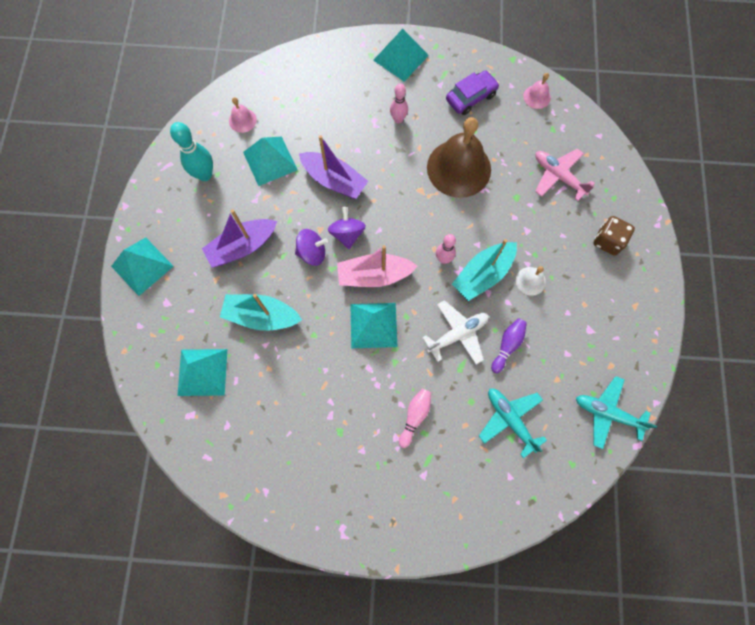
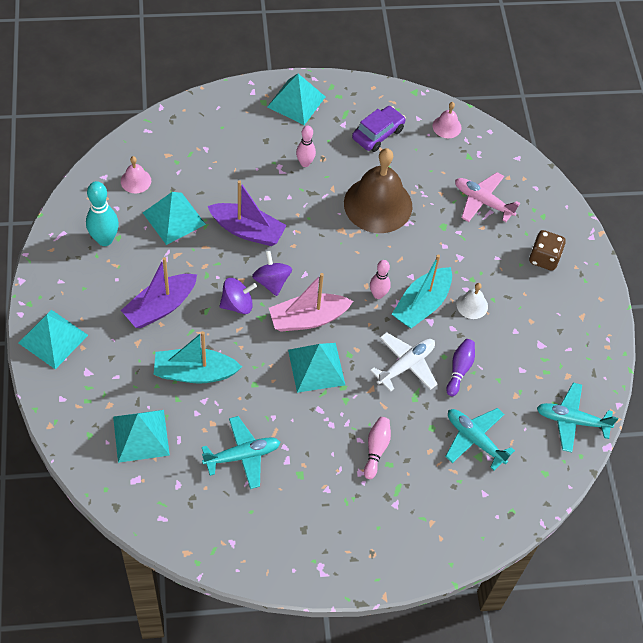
camera: 15 degrees left, 15 degrees down
(290, 405) = (242, 455): none -> turquoise plane

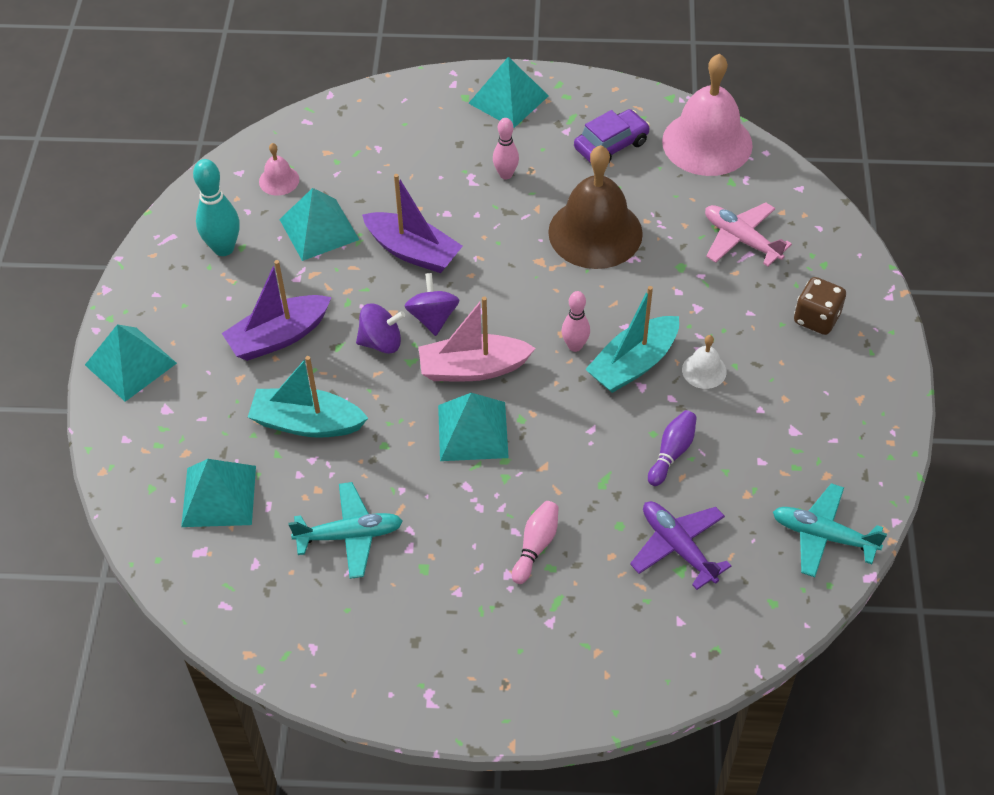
camera: 15 degrees right, 5 degrees down
(406, 365) = (597, 440): white plane -> none
(447, 126) = (707, 143): pink bell -> pink bell, size x2.26
(474, 439) = (678, 547): turquoise plane -> purple plane

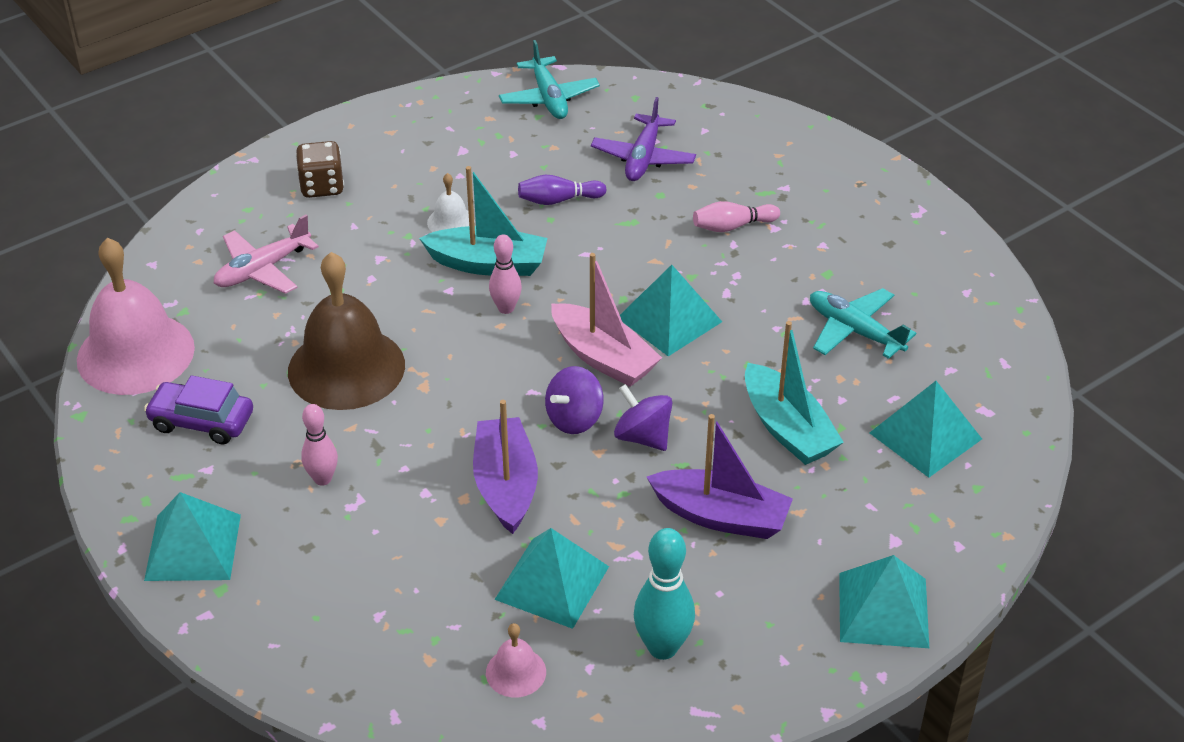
camera: 130 degrees left, 10 degrees down
(741, 240) = (263, 269): pink plane -> pink plane turned 45 degrees clockwise

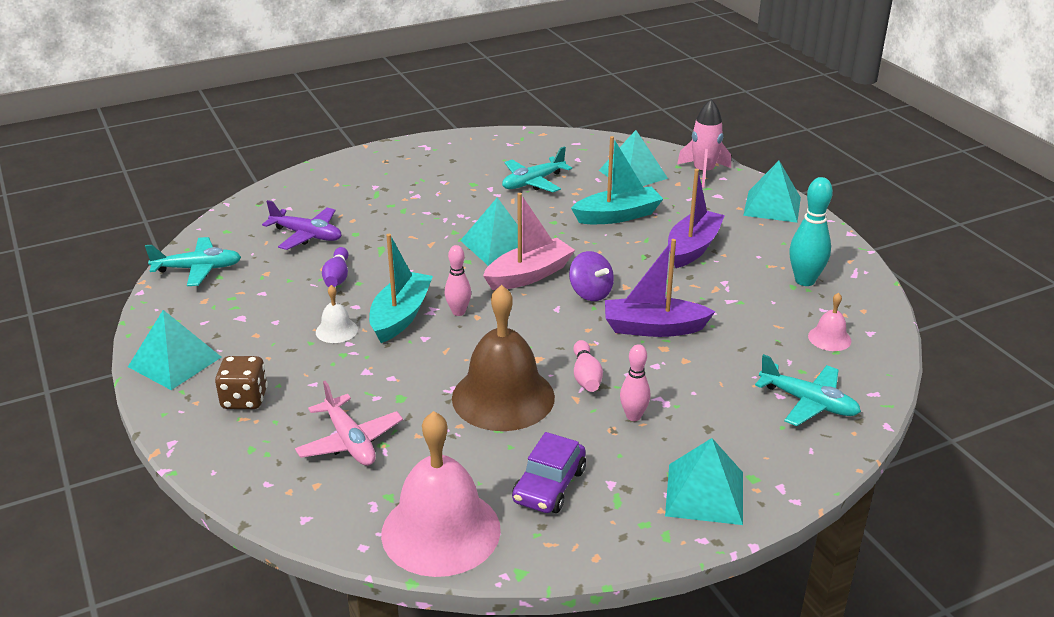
camera: 80 degrees left, 10 degrees down
(366, 644) = (808, 402): none -> turquoise plane
(552, 582) = (749, 316): turquoise pyramid -> turquoise pyramid (175, 361)
(643, 437) = (614, 268): purple spinning top -> none
(732, 226) = (407, 210): pink bowling pin -> pink bowling pin (586, 376)
(967, 520) = (703, 172): none -> pink rocket

